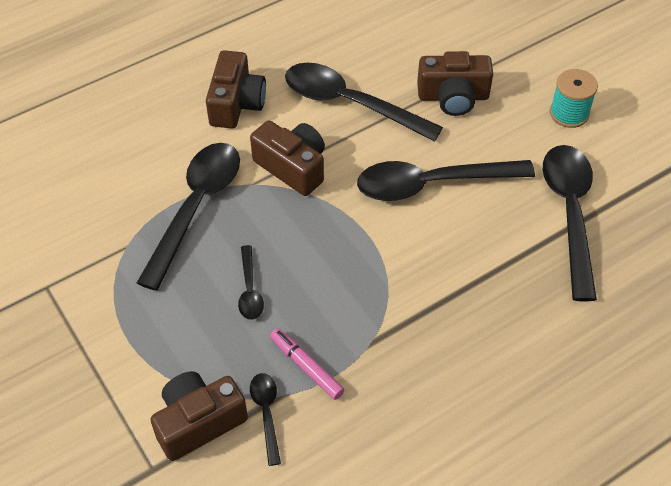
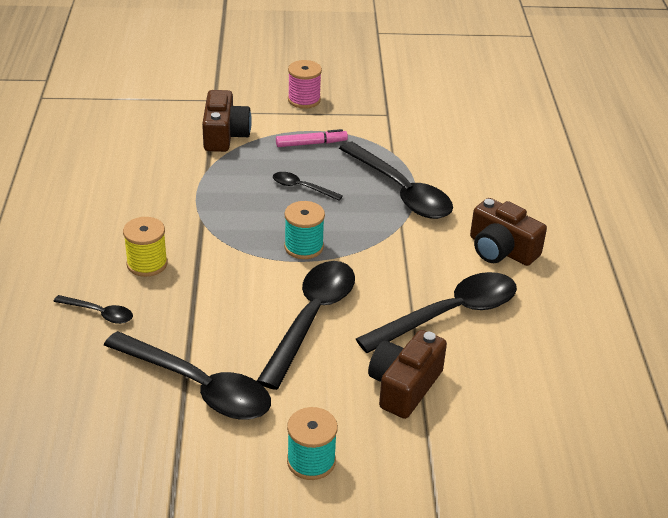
camera: 120 degrees right, 15 degrees down
(62, 386) = (304, 100): none -> pink spool
(266, 413) = (201, 160): black spoon -> black spoon (99, 313)
(292, 167) = (401, 251): brown camera -> none
(306, 367) = (215, 187): pink marker -> pink marker (311, 143)
(343, 238) = (304, 247): none -> turquoise spool
(470, 345) = (147, 264): none -> yellow spool

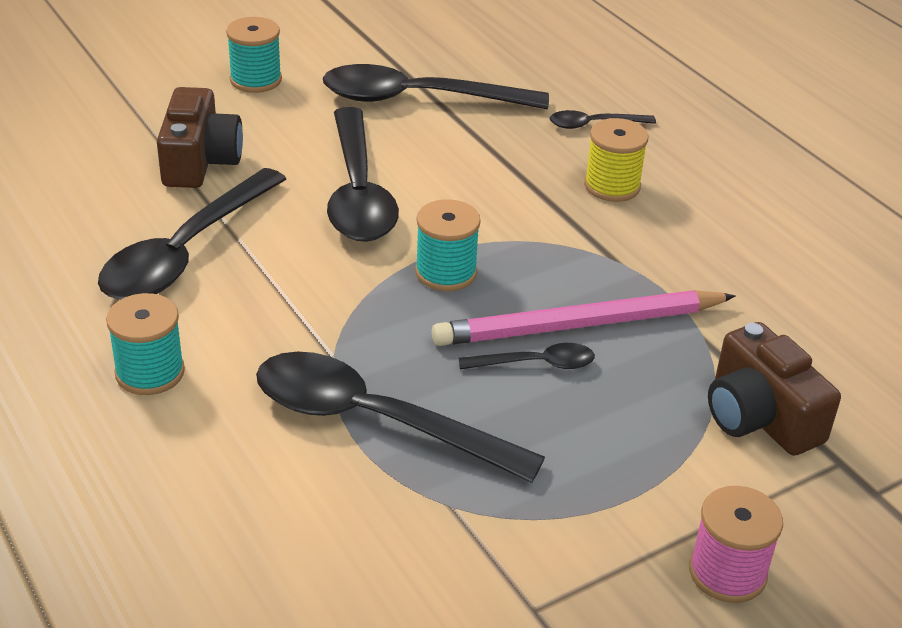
camera: 150 degrees right, 0 degrees up
(260, 196) = (579, 325): none -> pink pencil
(311, 143) = (606, 461): pink marker -> none
(501, 250) = (150, 372): brown camera -> turquoise spool

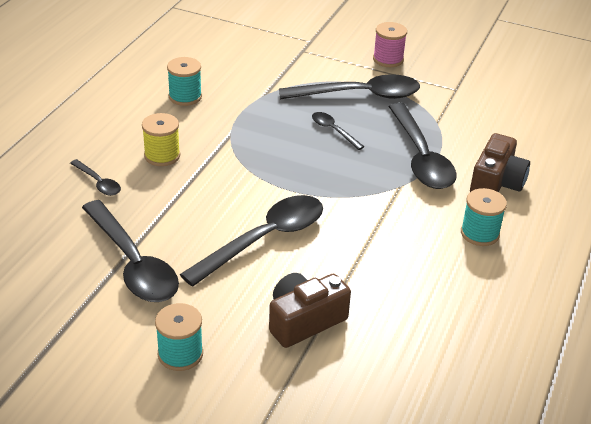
camera: 125 degrees left, 0 degrees up
(186, 252) = (389, 274): black spoon -> black spoon (359, 95)
(446, 272) = (300, 179): turquoise spool -> turquoise spool (185, 97)
(579, 325) = (293, 128): pink pencil -> none
(760, 416) = (298, 71): brown camera -> brown camera (496, 182)

